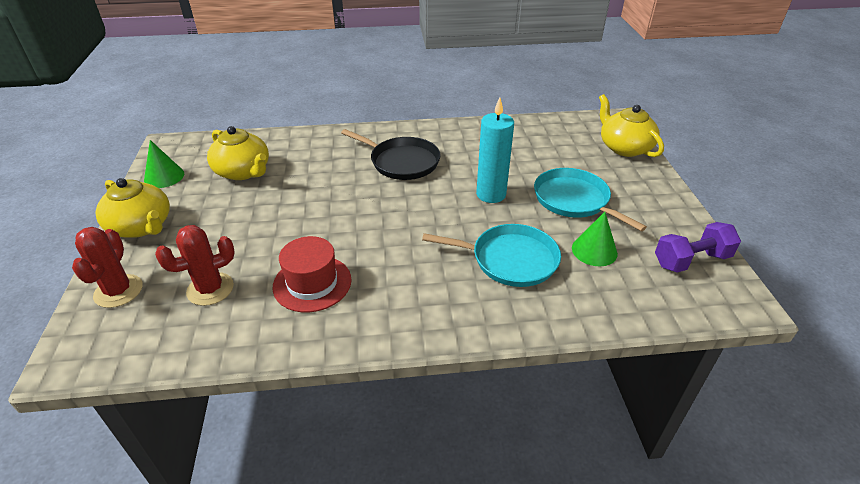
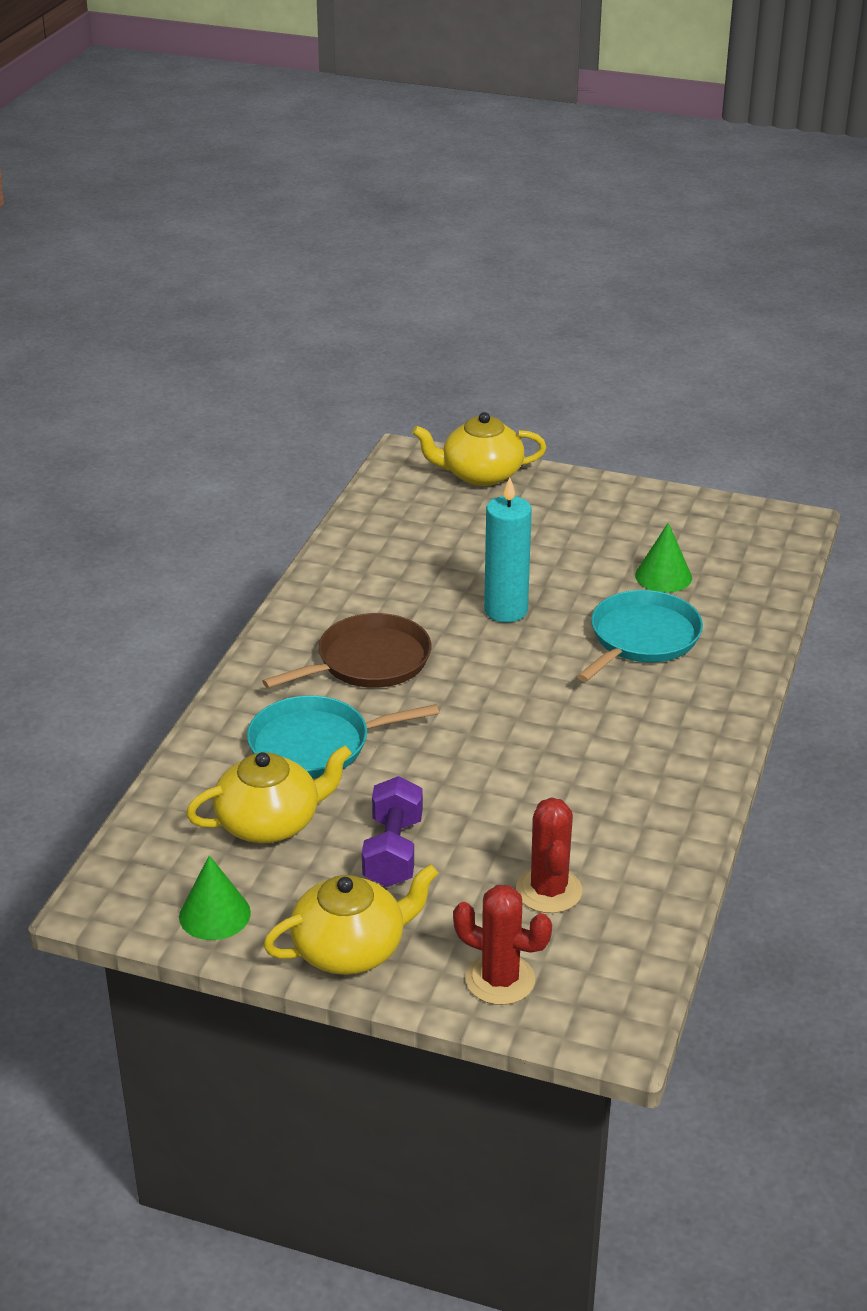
camera: 65 degrees left, 5 degrees down
(312, 283) = (590, 800): red hat -> none
(402, 162) = (368, 661): black pan -> brown pan
(574, 200) = (563, 554): turquoise pan -> turquoise pan (316, 745)
(691, 260) = (717, 523): purple dumbbell -> purple dumbbell (393, 851)

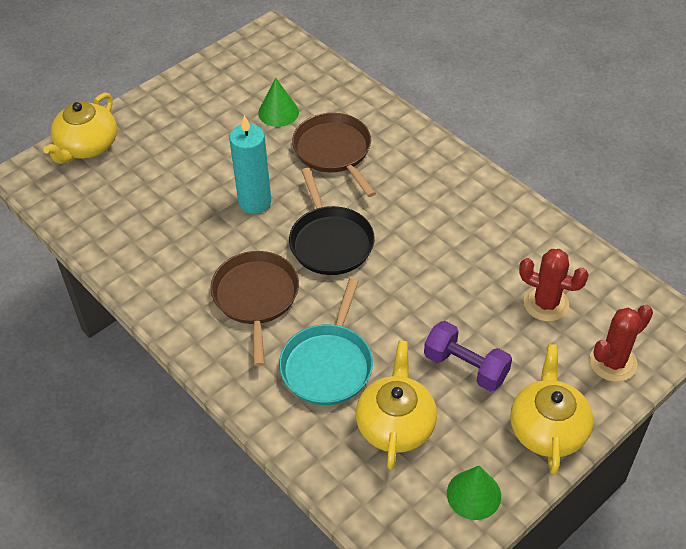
camera: 60 degrees left, 15 degrees up
(495, 685) = (330, 241): none -> black pan
(641, 638) = (334, 151): turquoise pan -> brown pan

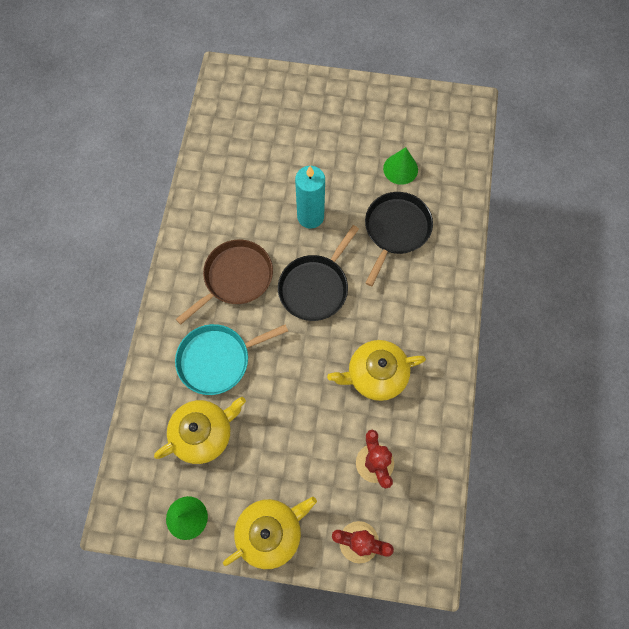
camera: 50 degrees right, 20 degrees up
(87, 146) = (273, 85): yellow teapot -> yellow teapot (376, 374)
(334, 151) = (395, 230): brown pan -> black pan
(465, 367) = (280, 446): purple dumbbell -> none

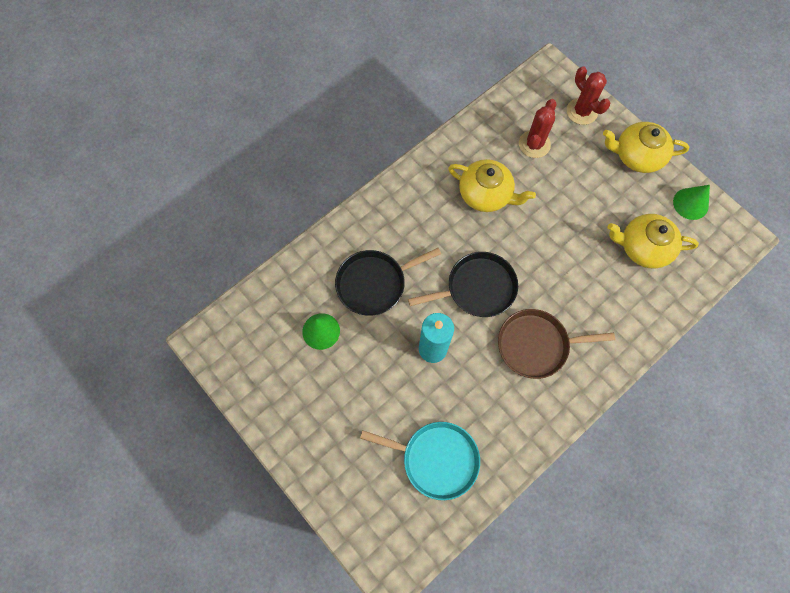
camera: 140 degrees left, 0 degrees up
(218, 359) = (596, 291): turquoise pan -> turquoise pan (436, 459)

